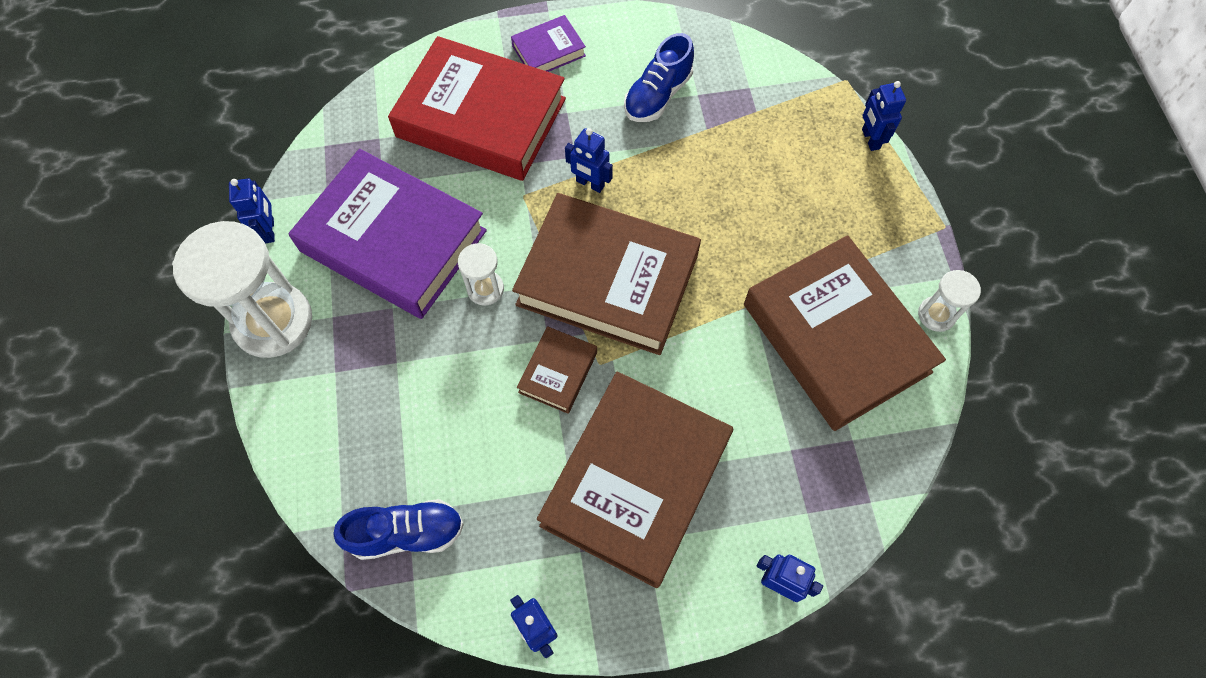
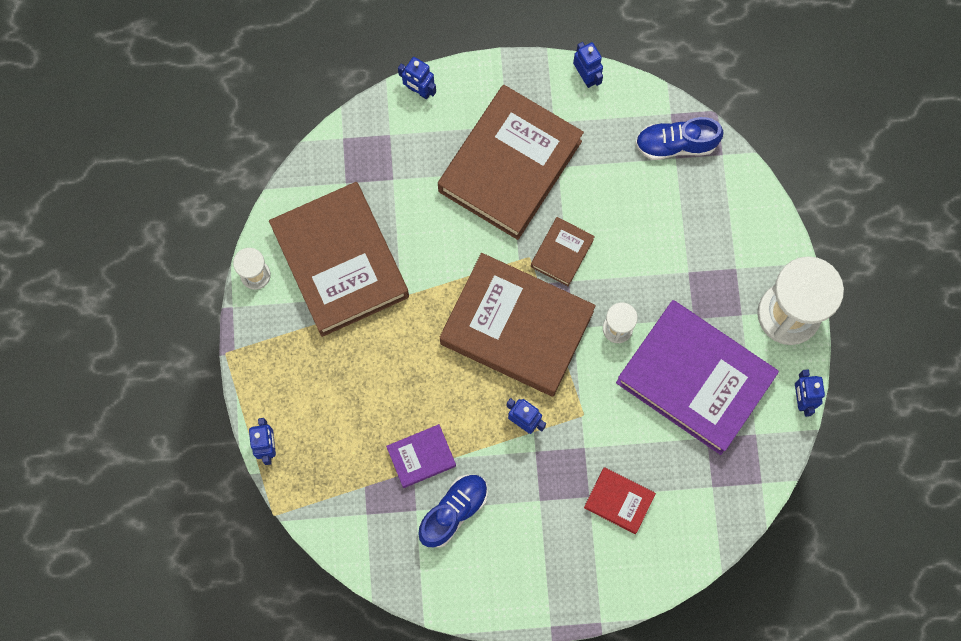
camera: 175 degrees left, 10 degrees up
(481, 117) = (619, 501): red book -> red book, size x0.45
(548, 51) = (552, 574): purple book -> purple book (421, 457)

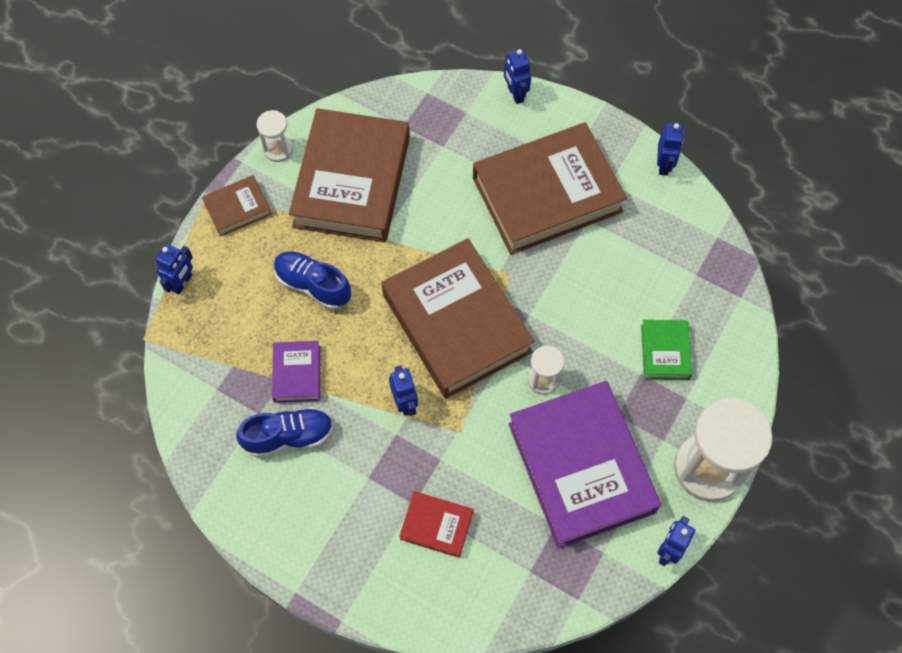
camera: 35 degrees right, 10 degrees down
(421, 457) = (297, 373): purple book -> purple book turned 75 degrees clockwise
(562, 253) = (540, 288): brown book -> brown book (237, 208)
(619, 501) = (436, 526): red book -> red book turned 45 degrees counterclockwise
(676, 144) = (704, 264): blue shoe -> blue shoe (313, 285)
(694, 241) = (665, 352): none -> green book

